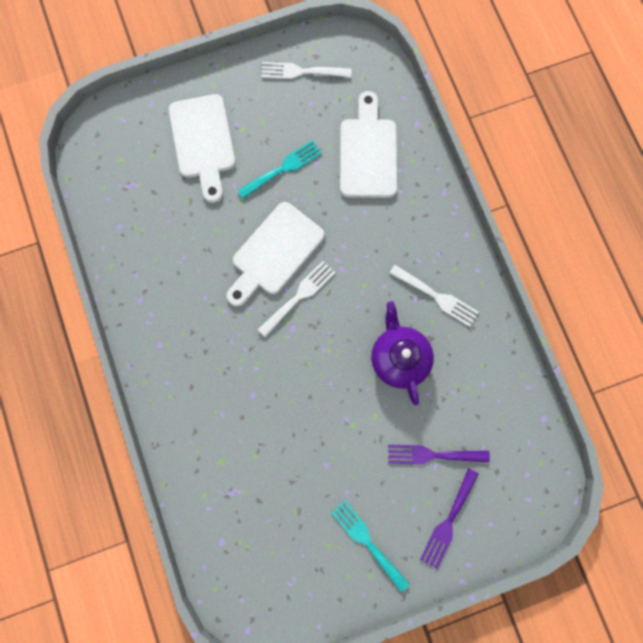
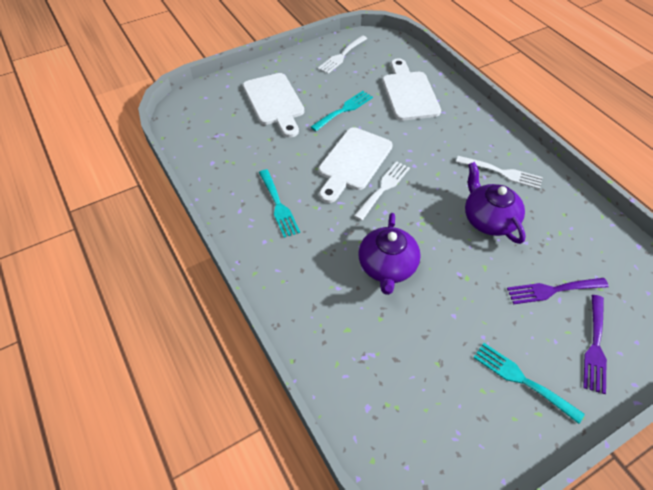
camera: 10 degrees left, 25 degrees down
(181, 300) = (278, 205): none -> turquoise fork
(276, 398) = (387, 267): none -> purple teapot
(301, 72) = (342, 56): white fork -> white fork turned 45 degrees counterclockwise

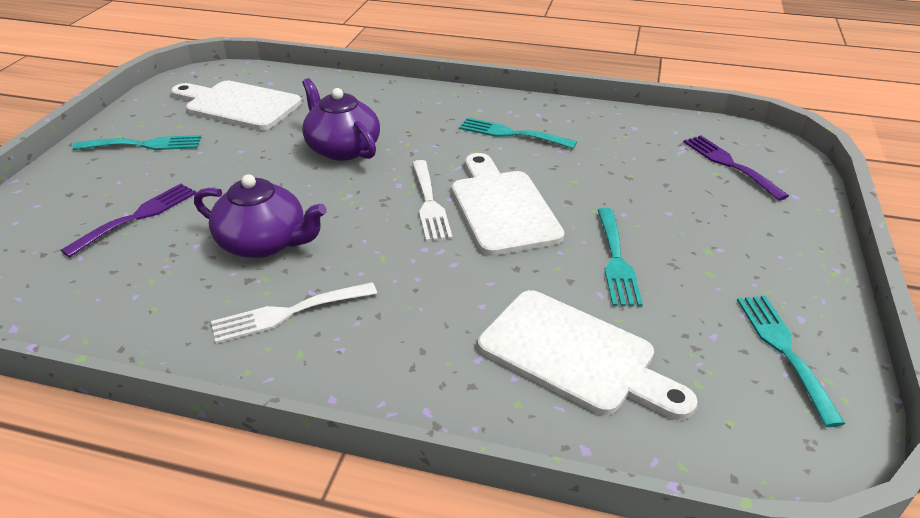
camera: 135 degrees right, 15 degrees down
(274, 102) = (707, 213): white cutting board -> white cutting board (238, 105)
(342, 56) = (784, 350): white fork -> turquoise fork
(595, 346) = (69, 196): purple fork -> purple fork (729, 164)

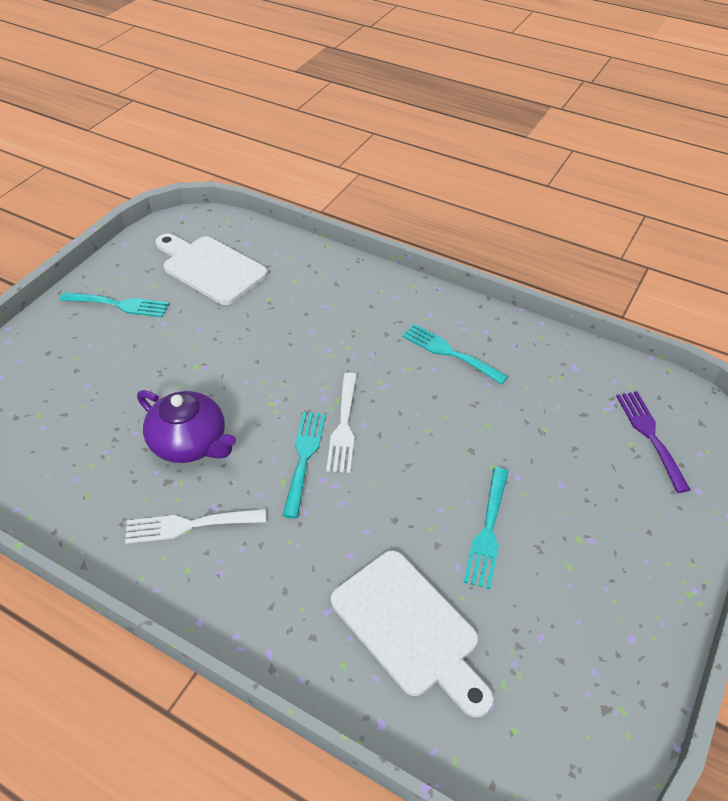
camera: 15 degrees right, 10 degrees up
(137, 217) = (96, 391): purple fork -> none
(342, 148) = (287, 342): purple teapot -> none
(502, 207) = (407, 445): white cutting board -> none
(784, 350) = (597, 669): turquoise fork -> turquoise fork (304, 457)

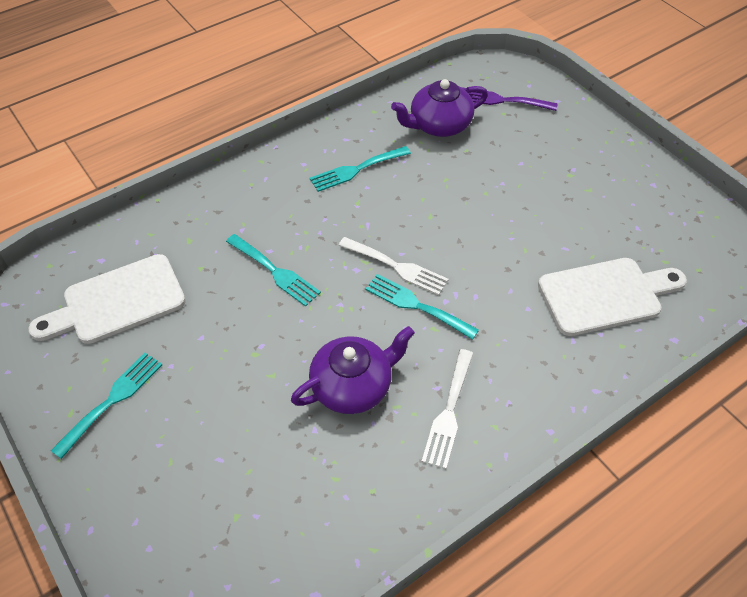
camera: 65 degrees left, 5 degrees up
(488, 531) = (543, 219): turquoise fork -> turquoise fork (275, 272)
(563, 393) = (439, 125): none -> purple teapot

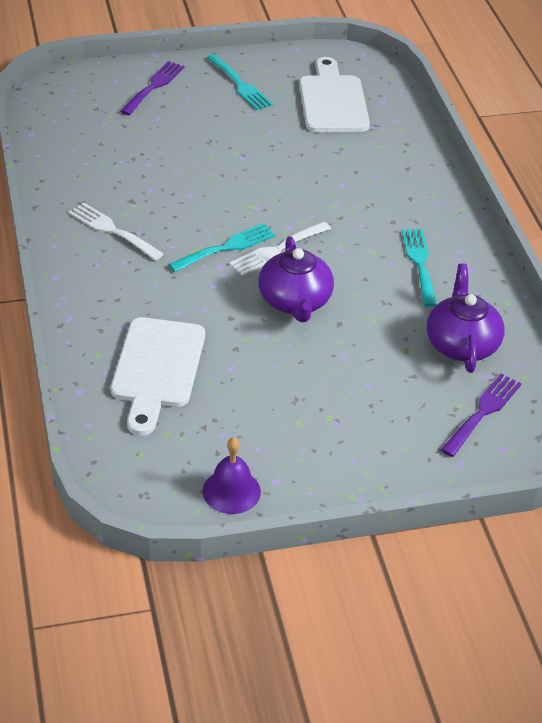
camera: 110 degrees right, 10 degrees down
(147, 494) = (154, 86): none -> purple fork
(275, 272) = (315, 182): turquoise fork -> none
(353, 386) = (172, 191): purple teapot -> purple teapot (295, 301)
(684, 204) = (231, 491): none -> purple bell

